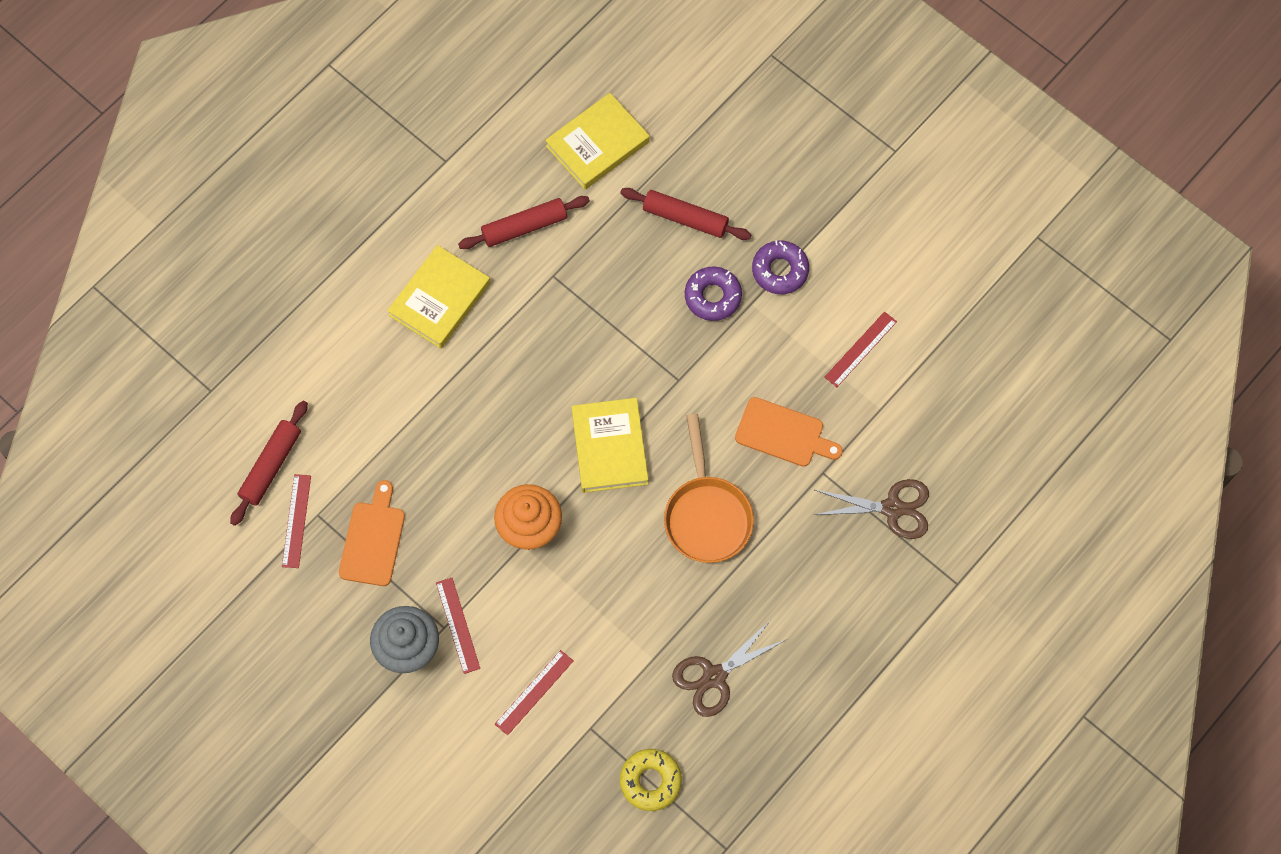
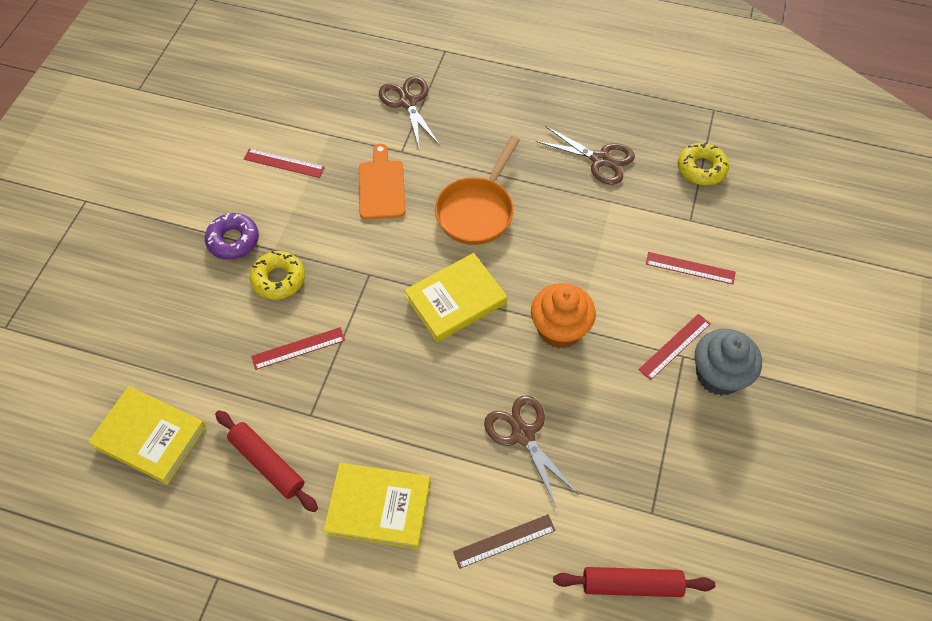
camera: 115 degrees left, 10 degrees down
(296, 521) = (669, 530): red ruler -> red ruler (298, 348)
(359, 384) = (504, 541): none -> brown ruler
(373, 539) = (645, 451): orange cutting board -> none
(442, 443) = (523, 434): none -> brown scissors
(685, 218) = (207, 330): red rolling pin -> none
(707, 515) = (477, 211): orange pan -> orange pan turned 150 degrees clockwise
(713, 296) = (278, 279): purple donut -> yellow donut

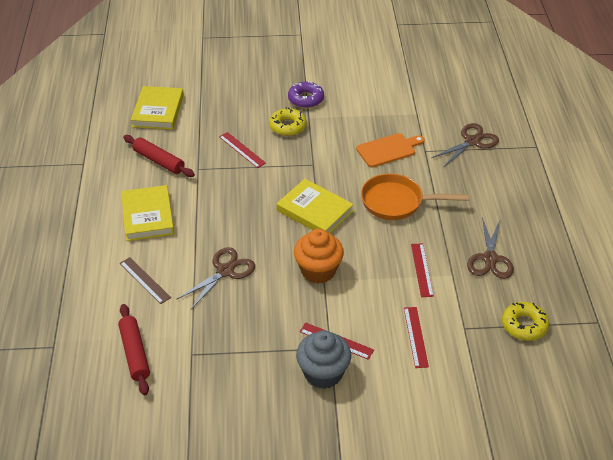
camera: 70 degrees right, 15 degrees down
(267, 463) = (159, 161): red rolling pin -> red rolling pin turned 75 degrees counterclockwise
(284, 163) = (379, 101): red ruler -> red ruler (422, 270)

